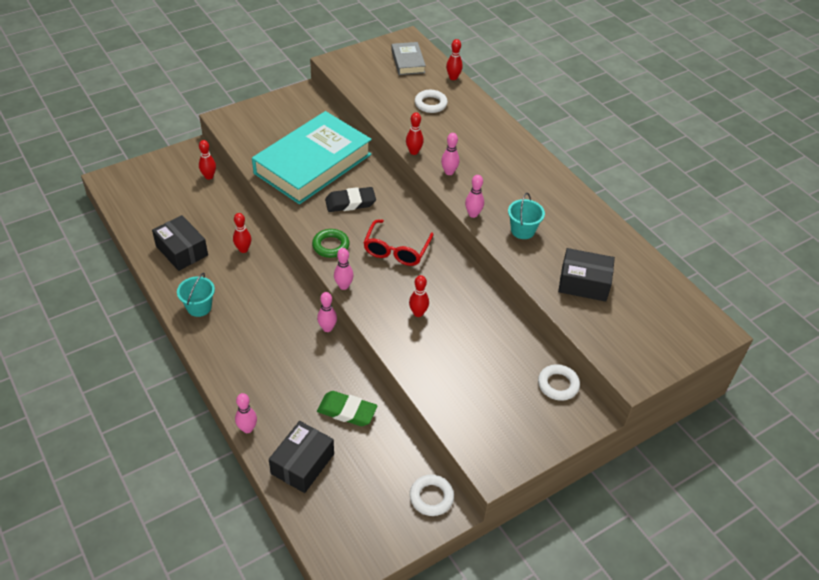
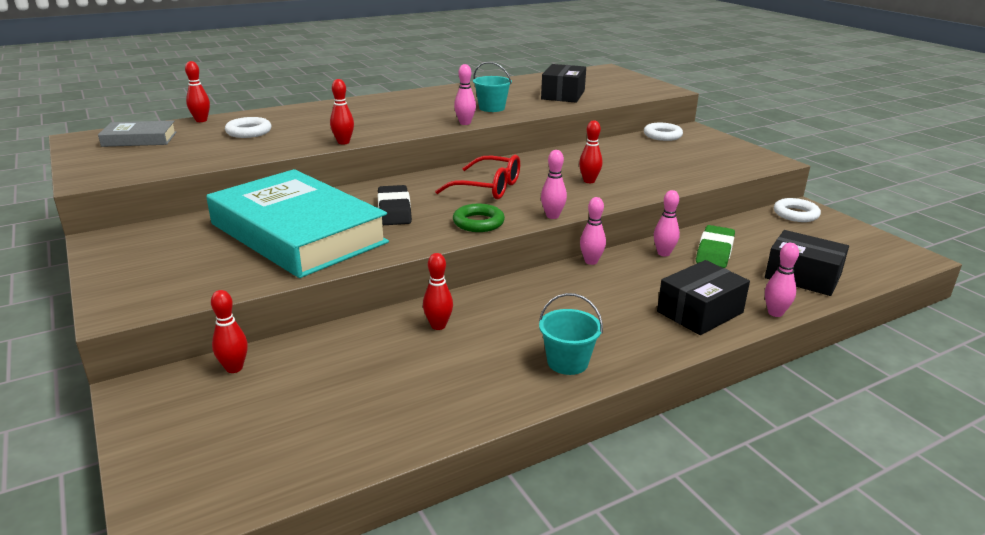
camera: 85 degrees left, 20 degrees down
(182, 251) = (432, 388): black box -> black box (700, 312)
(449, 172) = (389, 129): pink bowling pin -> pink bowling pin (663, 253)

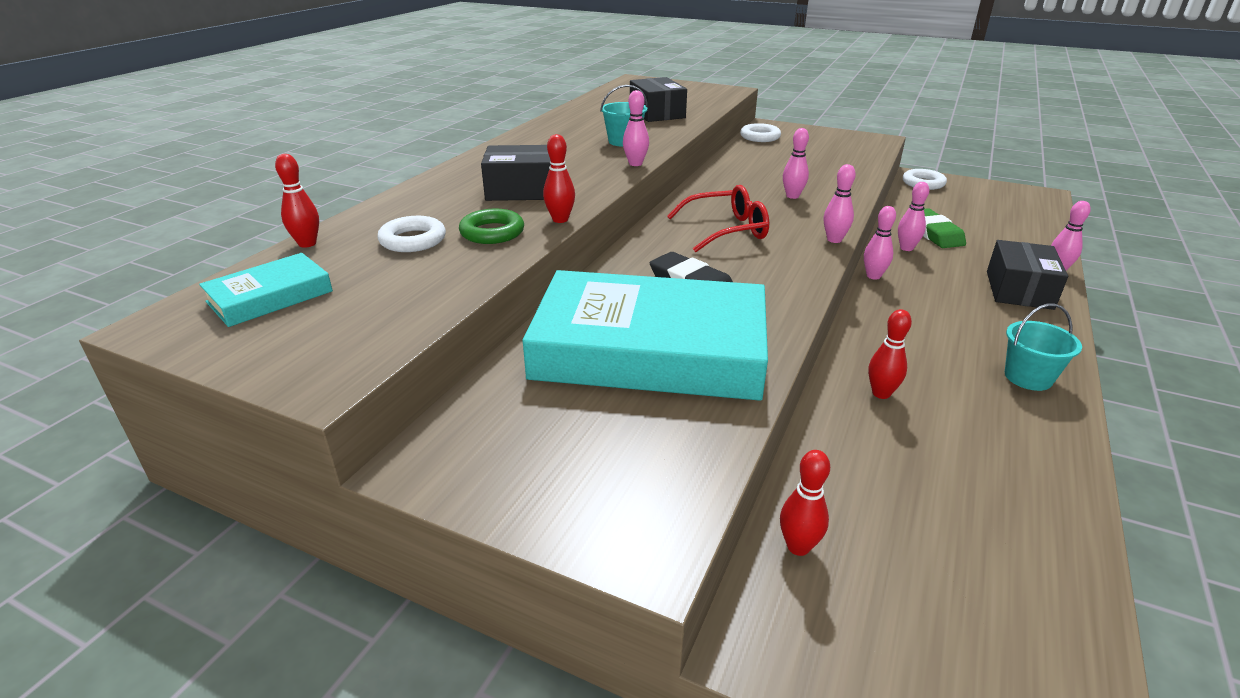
camera: 35 degrees left, 5 degrees up
(139, 139) = (270, 297): grey book -> turquoise book
(478, 223) = (791, 269): green ring -> green ring (492, 232)
(589, 181) = (792, 196): red bowling pin -> pink bowling pin
(802, 277) = (1018, 233): black box -> black box (522, 190)

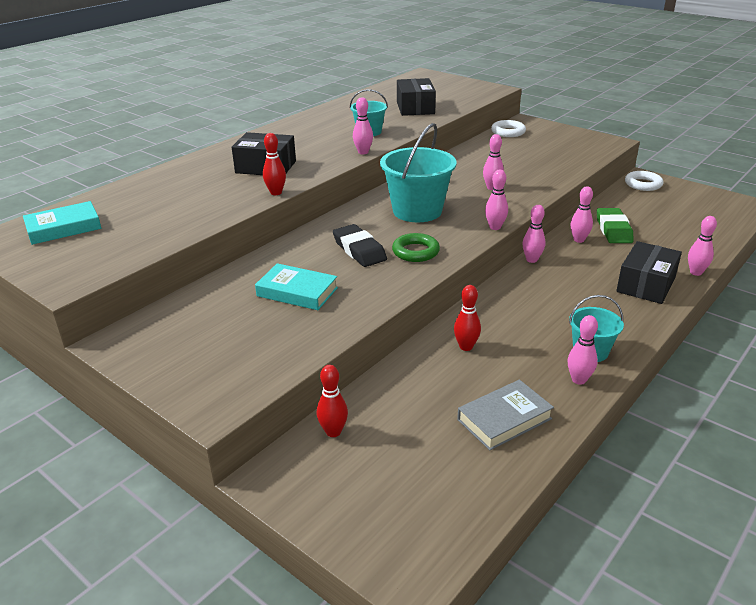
camera: 15 degrees right, 0 degrees up
(307, 244) = (103, 194): red bowling pin -> none
(413, 240) = (169, 198): white ring -> none
(492, 232) = (224, 198): green ring -> green ring (415, 252)
(649, 349) = (297, 292): turquoise book -> turquoise book, size x0.45
(727, 230) = (417, 211): red glasses -> turquoise bucket
(1003, 485) = (504, 419): none -> grey book
(1045, 416) = (579, 380): none -> pink bowling pin

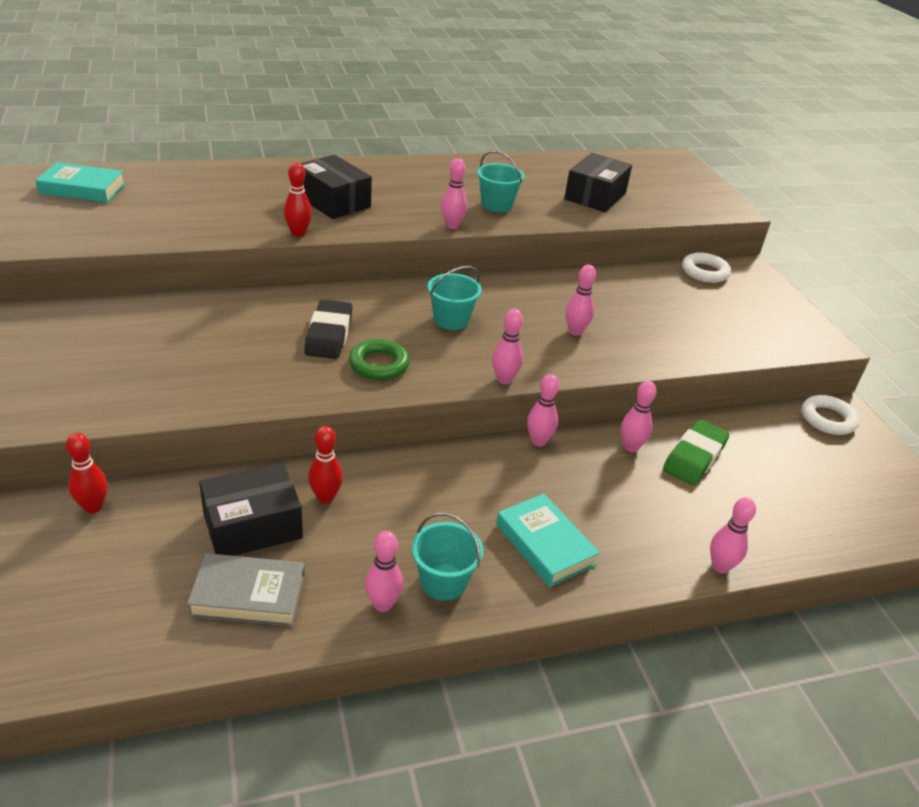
camera: 30 degrees right, 5 degrees up
(297, 292) = (210, 348): turquoise book -> turquoise book (545, 544)
(417, 211) = (451, 320): turquoise bucket -> turquoise bucket, size x0.56
(646, 284) = (630, 544): black box -> black box (252, 525)

